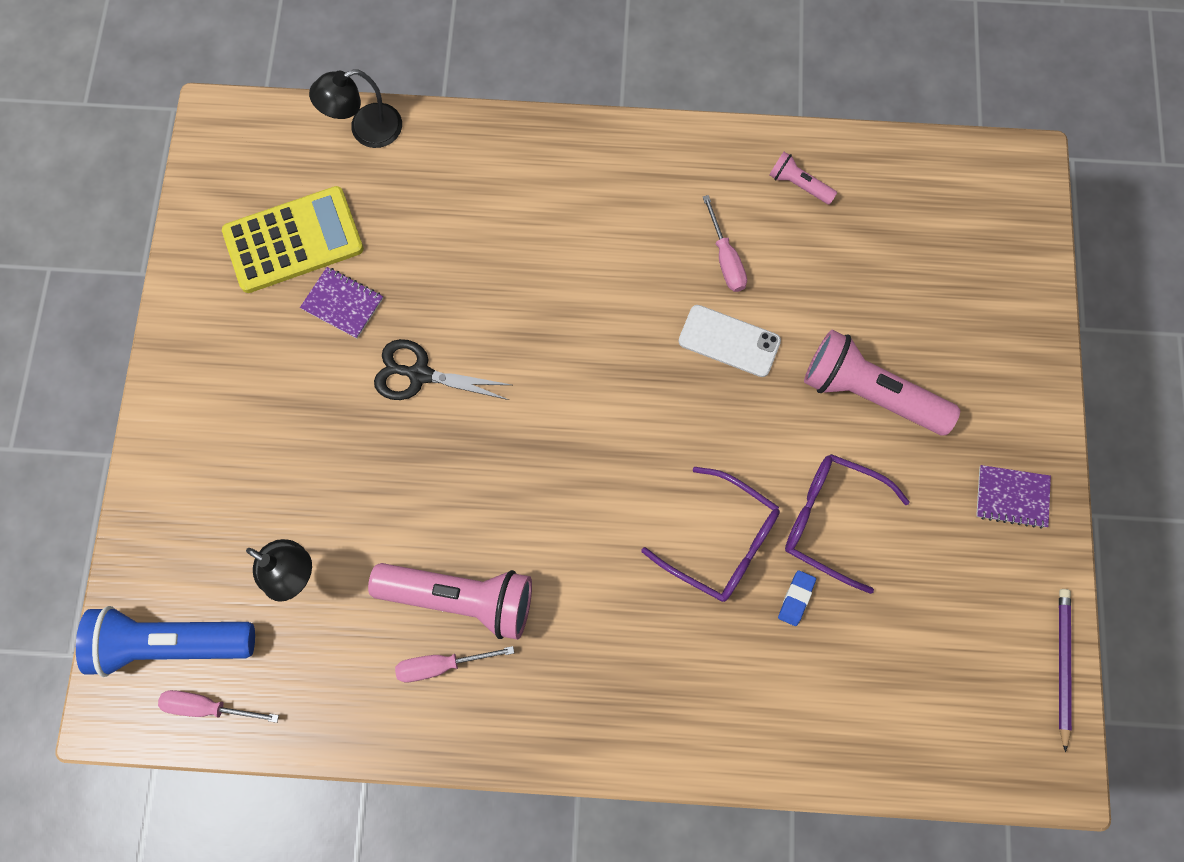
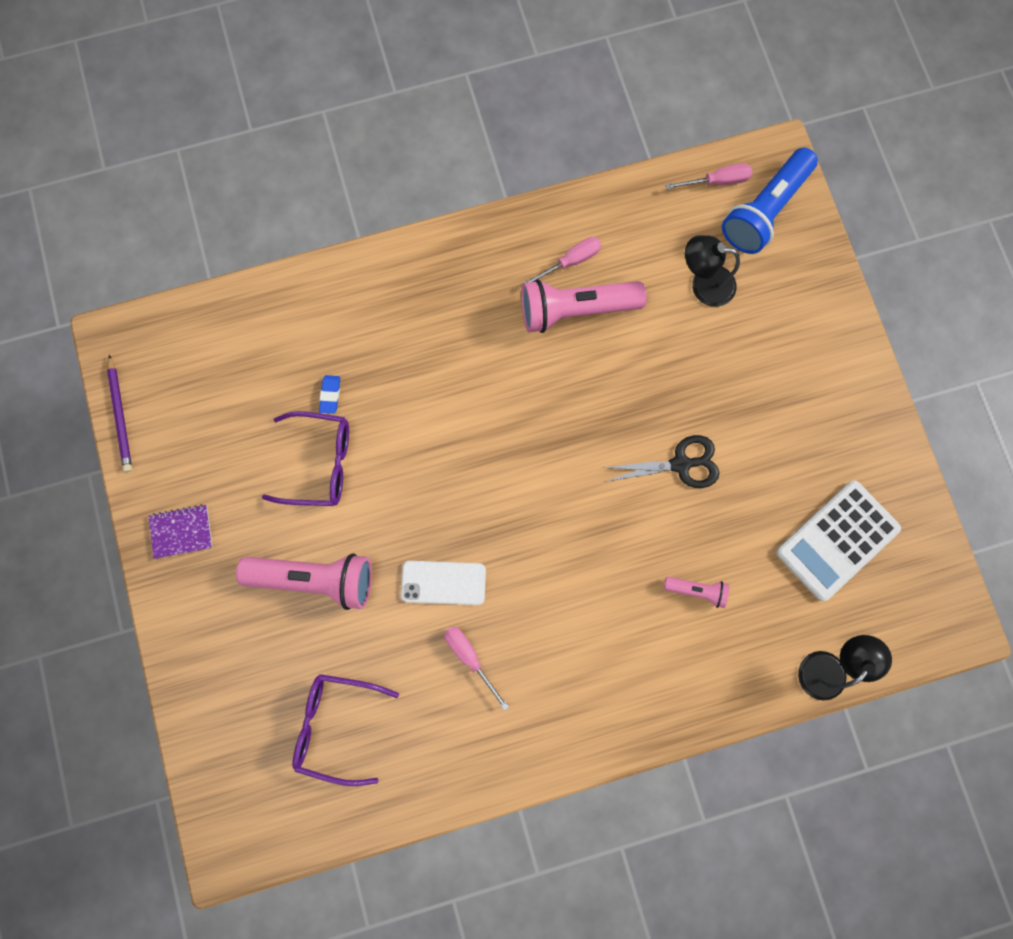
camera: 160 degrees right, 5 degrees up
(171, 643) = (764, 211): blue flashlight -> blue flashlight turned 150 degrees clockwise
(293, 240) = (837, 540): yellow calculator -> white calculator
(342, 303) = (769, 500): purple notebook -> none
(721, 542) = (398, 417): purple glasses -> purple glasses (336, 725)
(798, 184) = (428, 756): pink flashlight -> pink flashlight (697, 590)

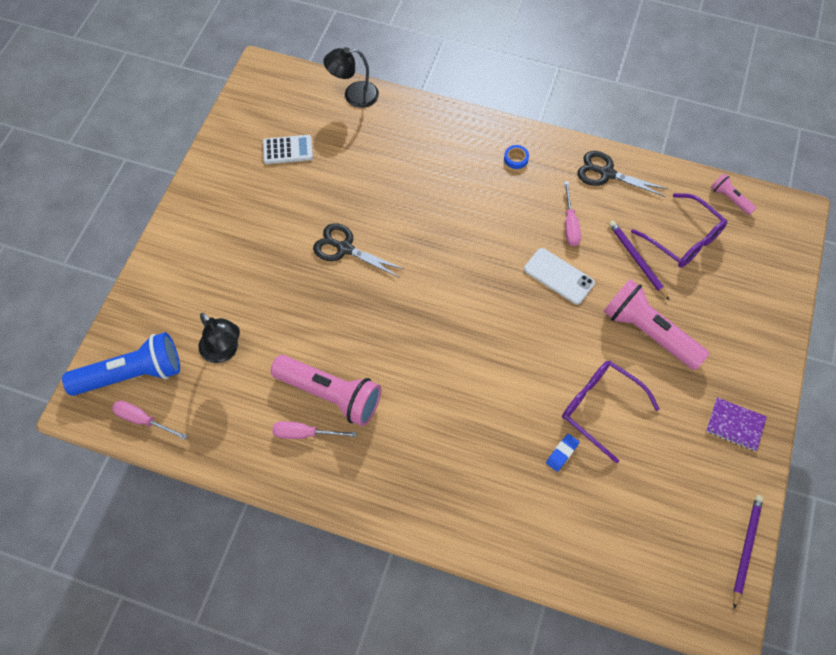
camera: 145 degrees left, 15 degrees down
(373, 660) = (637, 260): none -> purple pencil
(470, 759) = (606, 173): none -> black scissors
(584, 707) = (516, 159): none -> blue tape
(697, 590) = (396, 175): pink flashlight -> pink flashlight (730, 198)
(837, 540) = (288, 150): white calculator -> white calculator, size x0.57

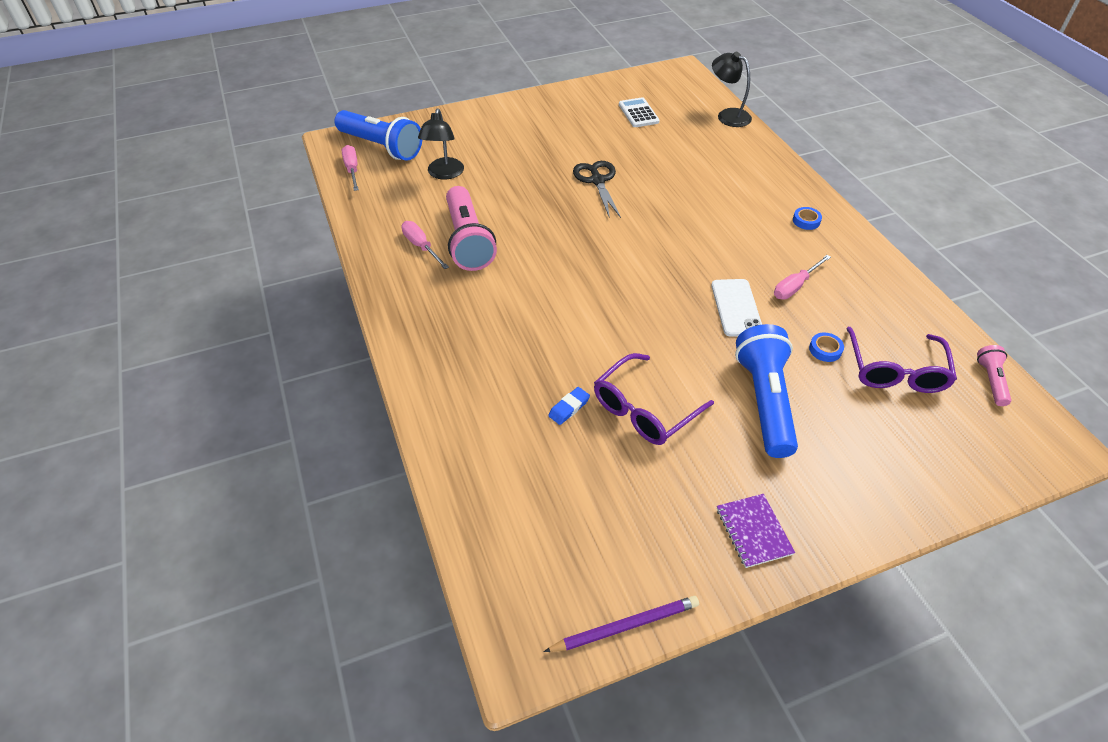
camera: 50 degrees right, 15 degrees down
(288, 150) = (638, 113): white calculator -> white calculator turned 150 degrees counterclockwise
(562, 453) = (569, 408): blue eraser -> blue eraser turned 45 degrees counterclockwise
(600, 408) = (644, 409): purple glasses -> purple glasses turned 135 degrees counterclockwise
(606, 173) = (878, 281): black scissors -> none
(637, 260) = (825, 350): purple pencil -> blue tape
(648, 332) = (764, 400): pink flashlight -> blue flashlight

